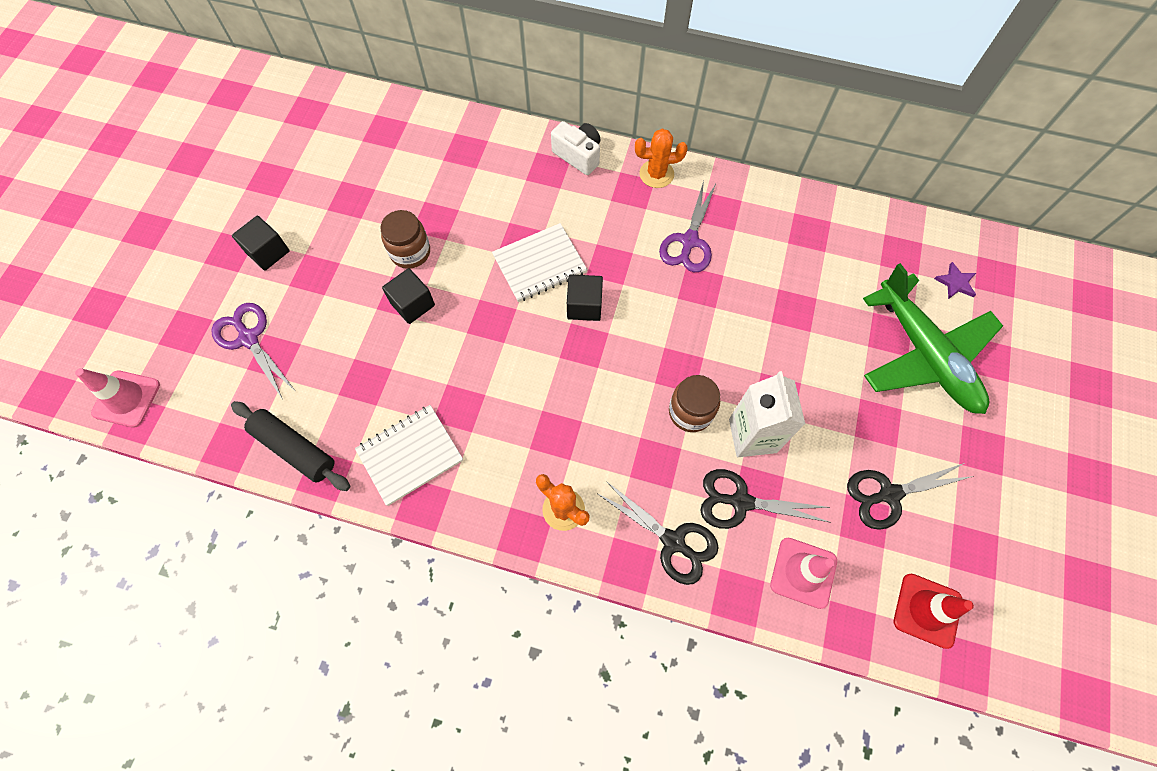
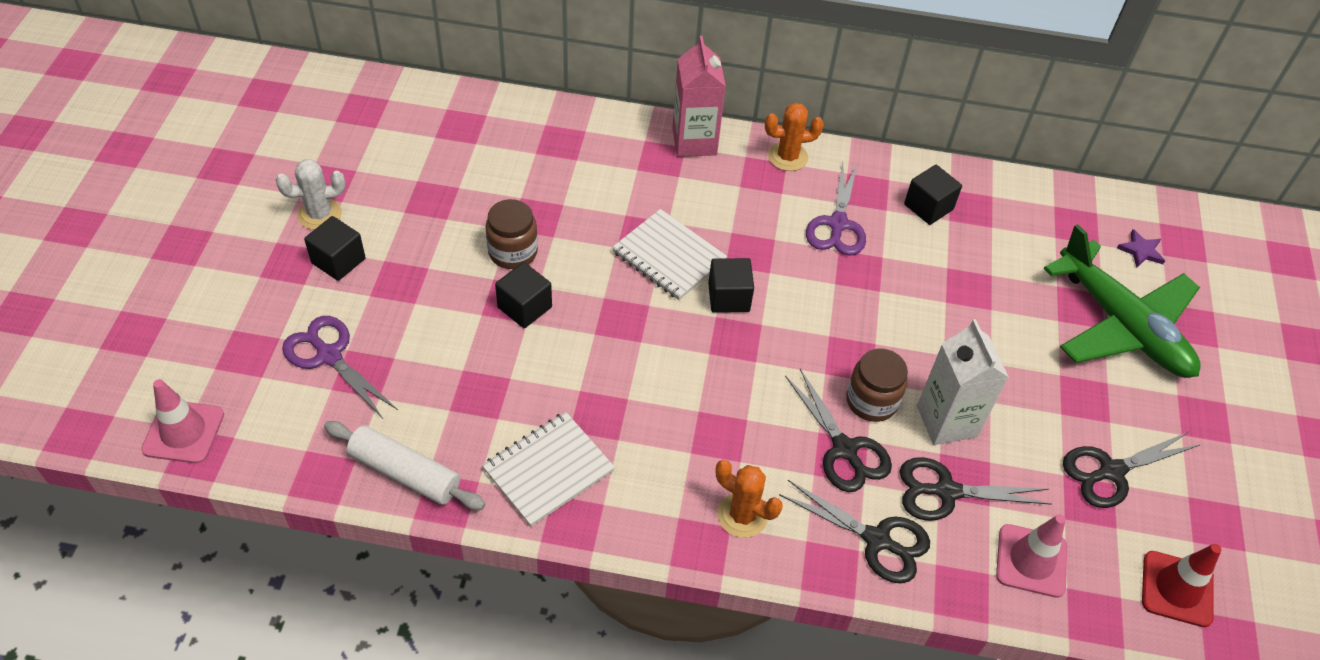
camera: 10 degrees left, 15 degrees down
(258, 208) = (319, 214): none -> white cactus
(294, 449) = (405, 473): black rolling pin -> white rolling pin
(539, 264) = (669, 256): white notebook -> white notebook turned 75 degrees clockwise
(578, 155) = (694, 142): white camera -> pink carton
(660, 455) = (844, 449): none -> black scissors
(772, 229) = (928, 207): none -> black cube

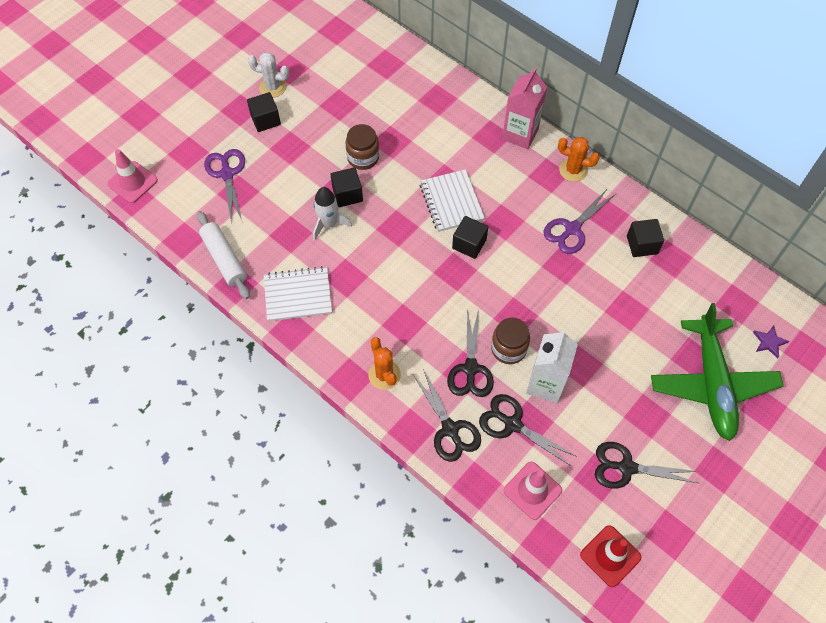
camera: 35 degrees right, 10 degrees up
(525, 356) = (328, 224): none -> white rocket

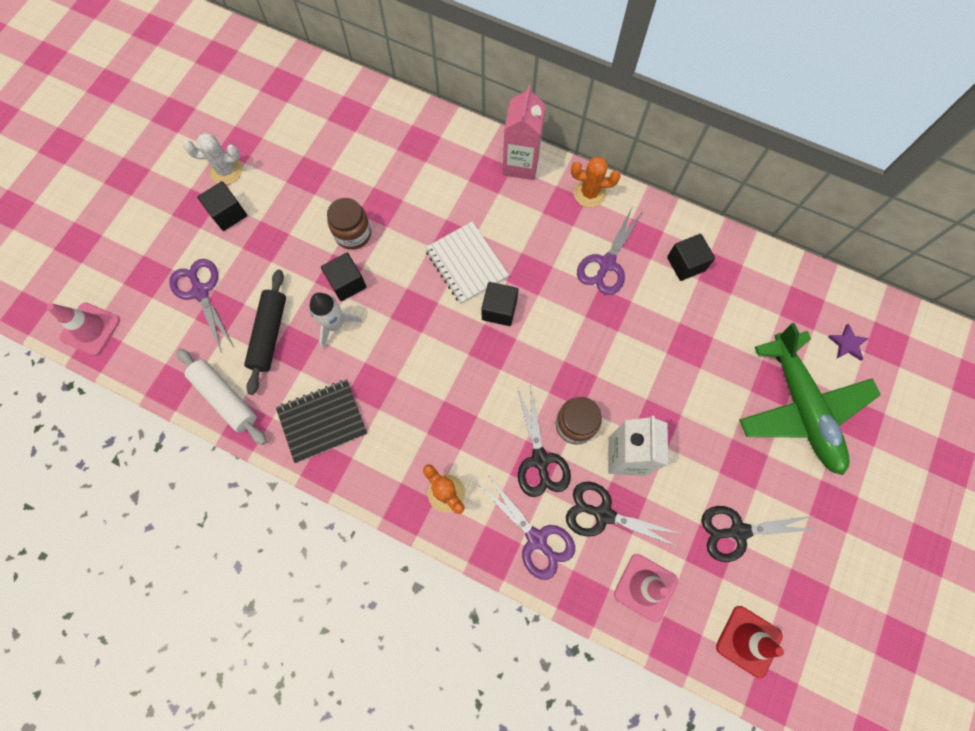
camera: 15 degrees left, 10 degrees up
(273, 219) = (269, 334): none -> black rolling pin
(298, 295) = (322, 421): white notebook -> black notebook
(450, 429) = (536, 539): black scissors -> purple scissors

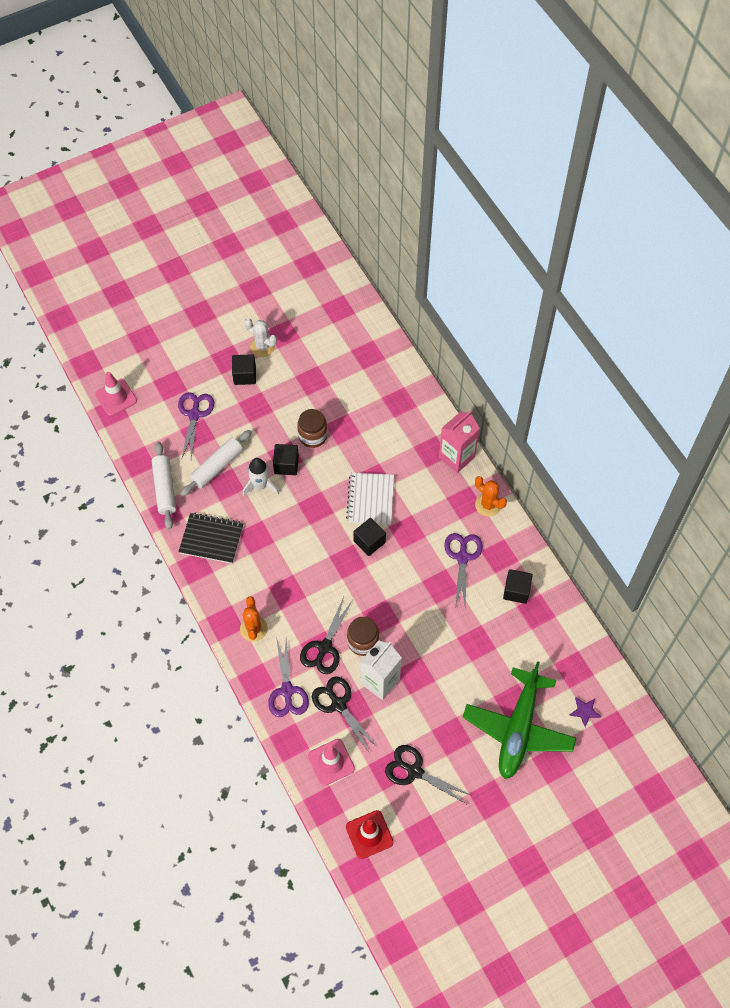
camera: 35 degrees right, 10 degrees down
(269, 334) = (217, 467): black rolling pin -> white rolling pin
(606, 264) = (462, 557): purple scissors -> purple scissors turned 120 degrees clockwise

